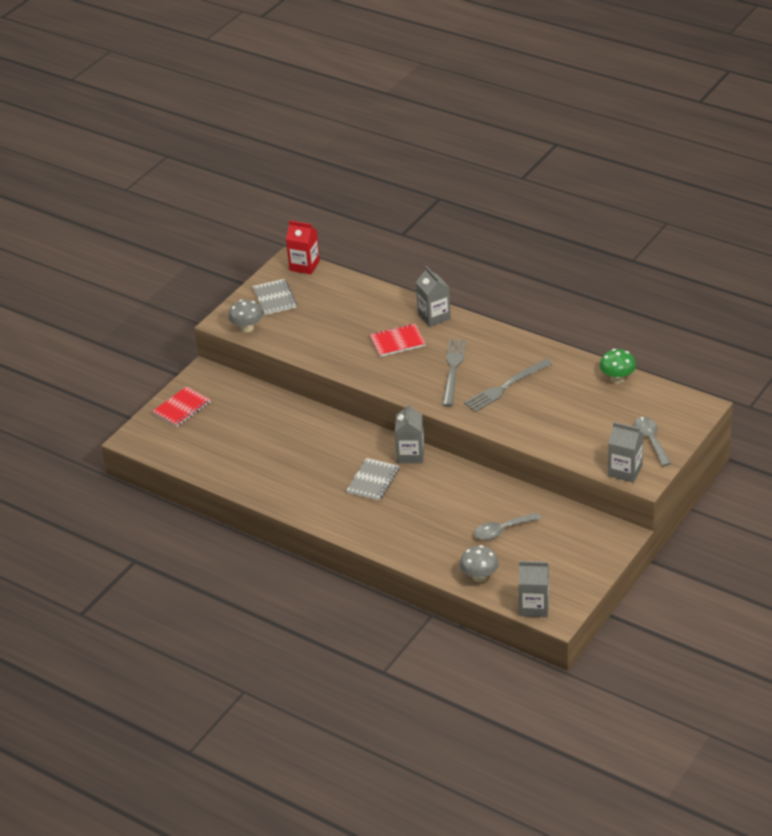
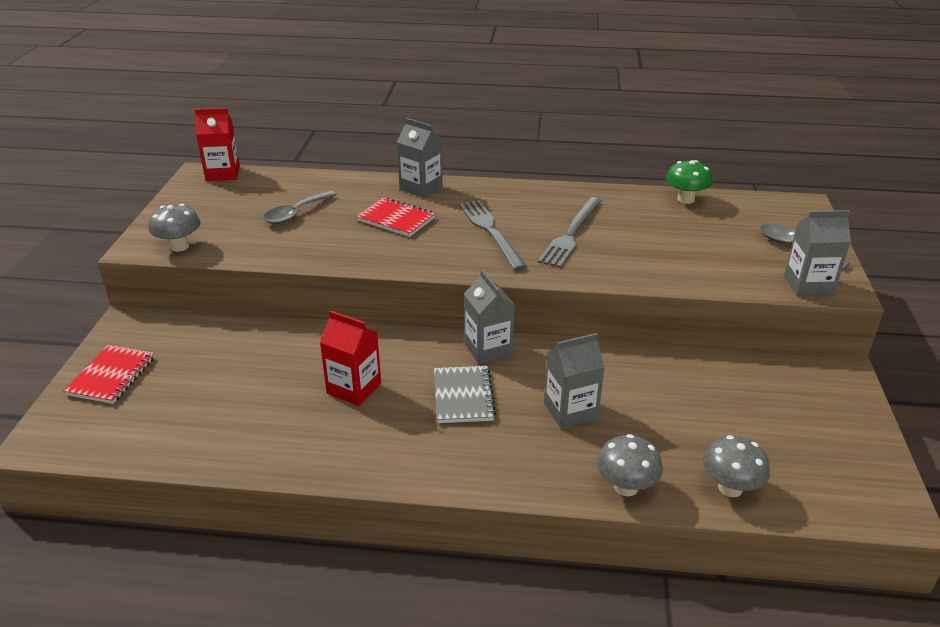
camera: 30 degrees left, 5 degrees down
(274, 298) = (201, 210): grey notebook -> none
(313, 457) = (354, 388): none -> red carton
(397, 342) = (396, 219): red notebook -> red notebook turned 75 degrees clockwise
(423, 558) = (626, 487): none -> grey mushroom
(502, 530) = (694, 411): grey spoon -> grey spoon (295, 213)
(534, 606) = (848, 508): grey carton -> grey carton (570, 411)

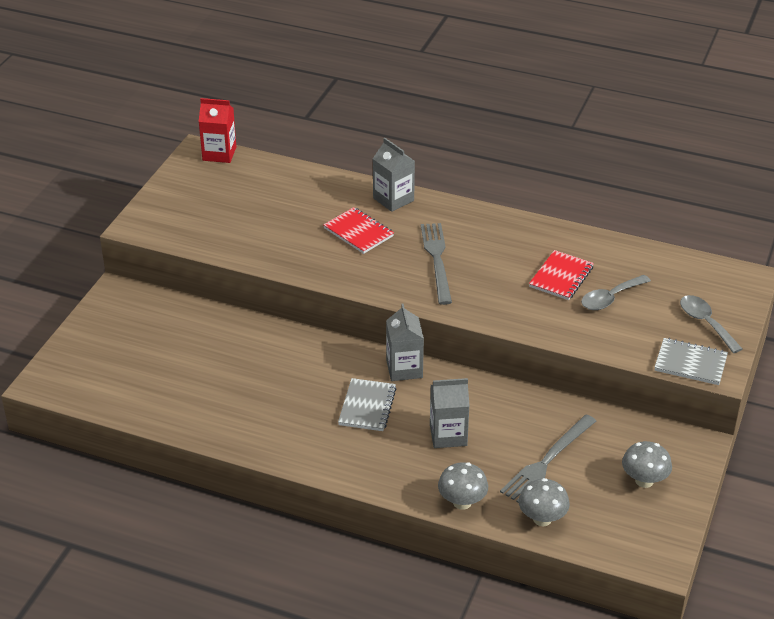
camera: 15 degrees right, 5 degrees up
(111, 376) = (98, 338): red notebook -> red notebook (561, 277)
(179, 246) = (167, 231): grey mushroom -> grey mushroom (644, 481)
(295, 213) = (272, 211): grey spoon -> grey spoon (610, 298)
(354, 388) = (283, 383): red carton -> none
(571, 234) = (508, 274): grey fork -> grey fork (547, 461)
(685, 199) = (636, 253): green mushroom -> none
(808, 285) = (690, 363): grey carton -> grey notebook

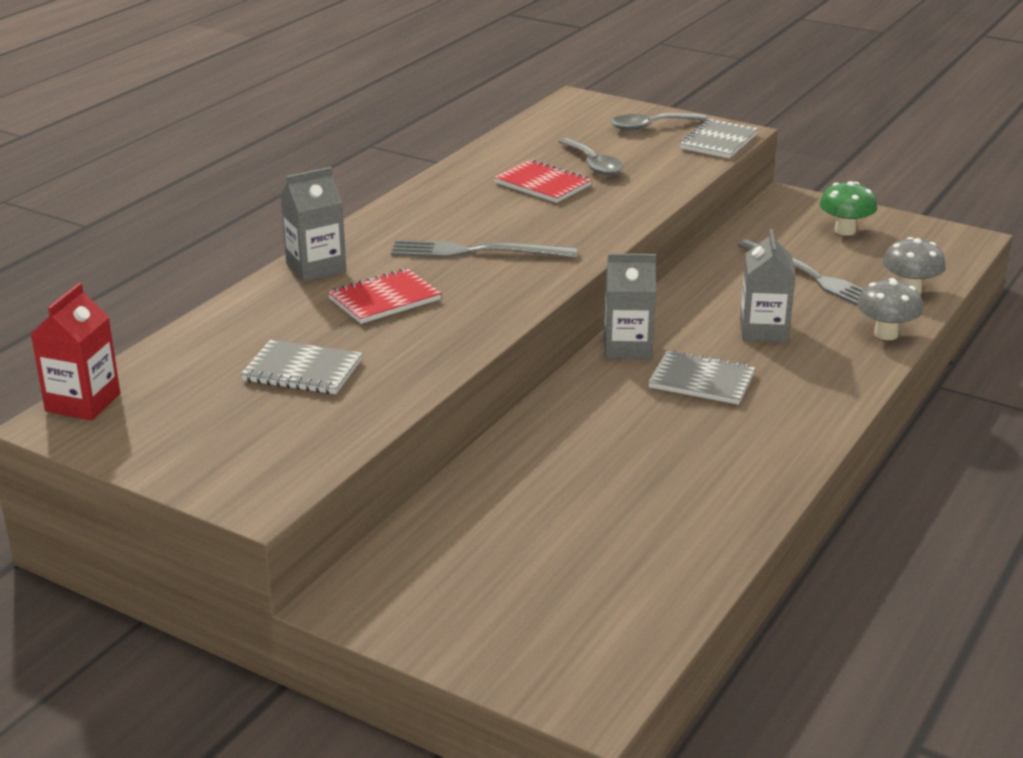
camera: 80 degrees left, 10 degrees down
(265, 217) = (302, 371): none -> grey notebook
(644, 481) = (845, 231): grey mushroom -> green mushroom

